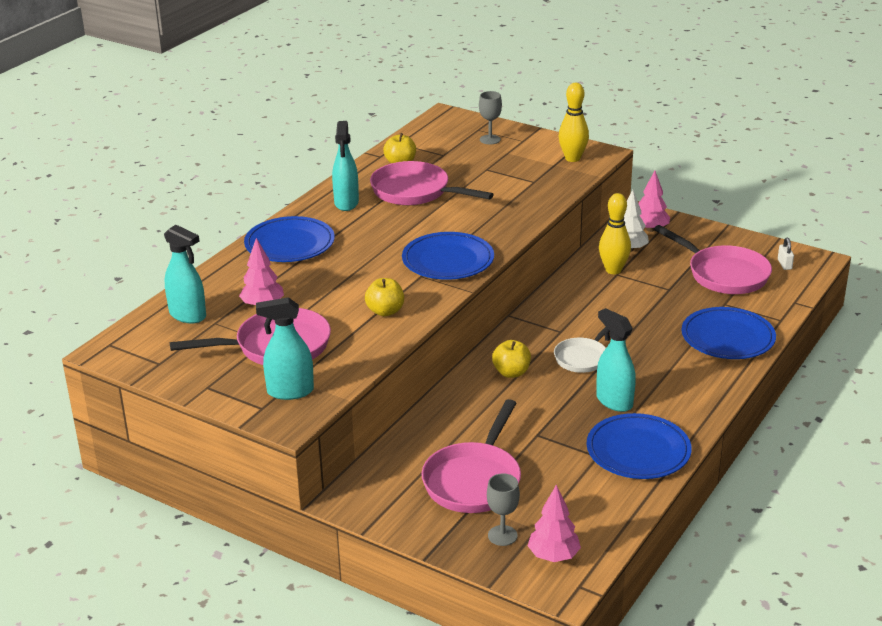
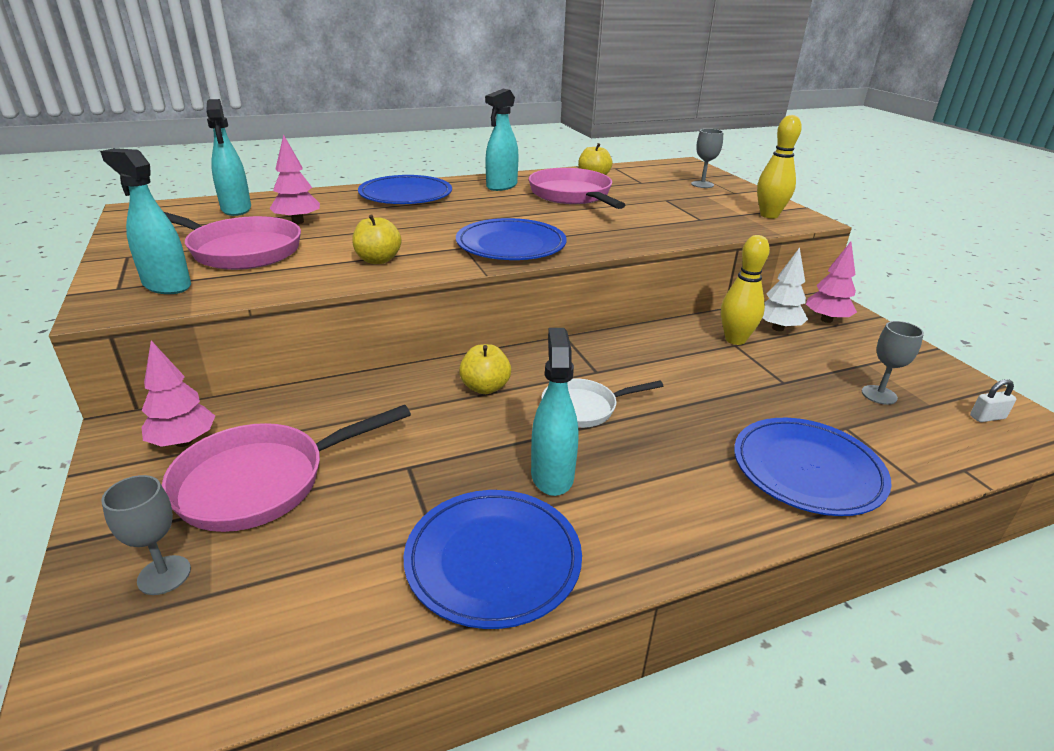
camera: 35 degrees right, 0 degrees up
(553, 556) = (156, 655): pink tree -> pink tree (184, 442)
(724, 274) = (879, 395): pink pan -> grey goblet
(784, 264) = (987, 417): white padlock -> white padlock turned 45 degrees clockwise

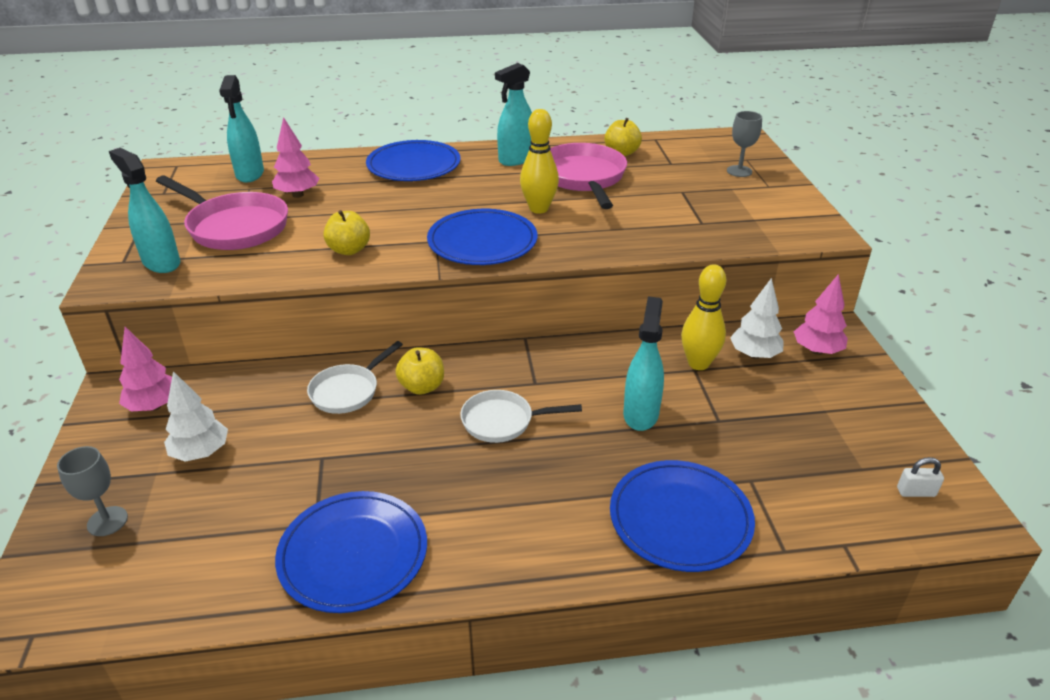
camera: 15 degrees right, 5 degrees up
(261, 482) = (201, 453): pink pan -> white tree
(407, 400) = (348, 391): none -> white pan
(552, 475) = (439, 485): turquoise spray bottle -> turquoise spray bottle (641, 414)
(769, 215) = (785, 223): yellow bowling pin -> yellow bowling pin (539, 209)
(879, 395) = (812, 449): grey goblet -> none

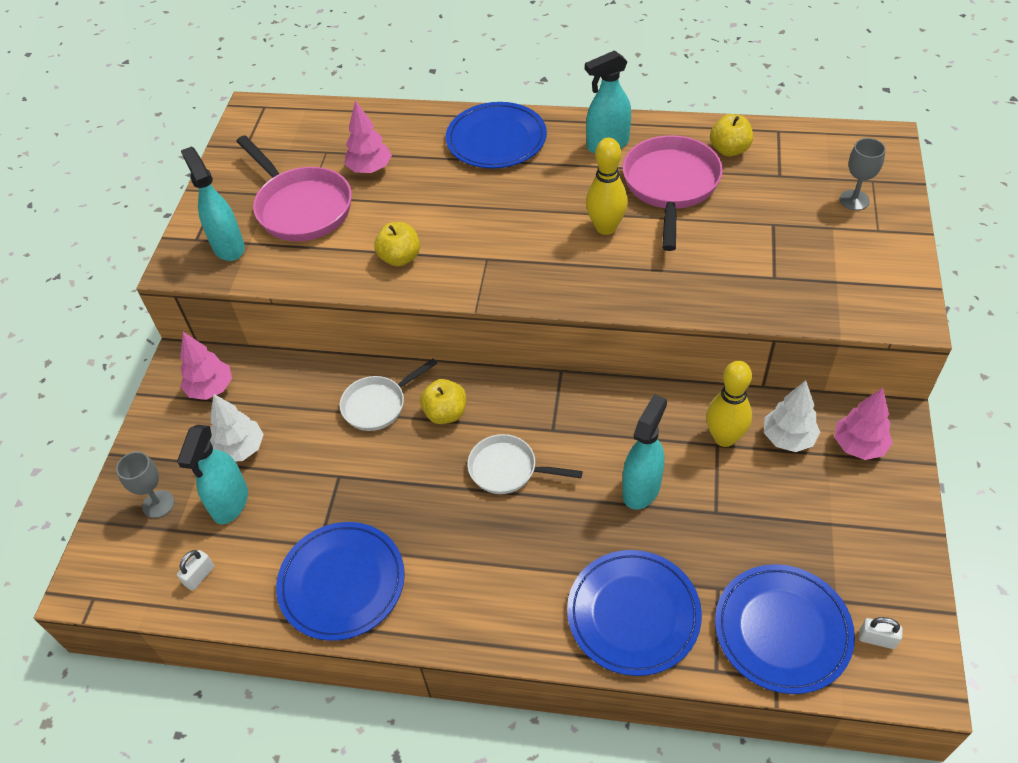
camera: 20 degrees right, 15 degrees up
(174, 582) = (199, 576): none -> white padlock
(250, 174) = (330, 130): turquoise spray bottle -> turquoise spray bottle (230, 503)
(482, 242) = (532, 268): blue plate -> blue plate (782, 630)

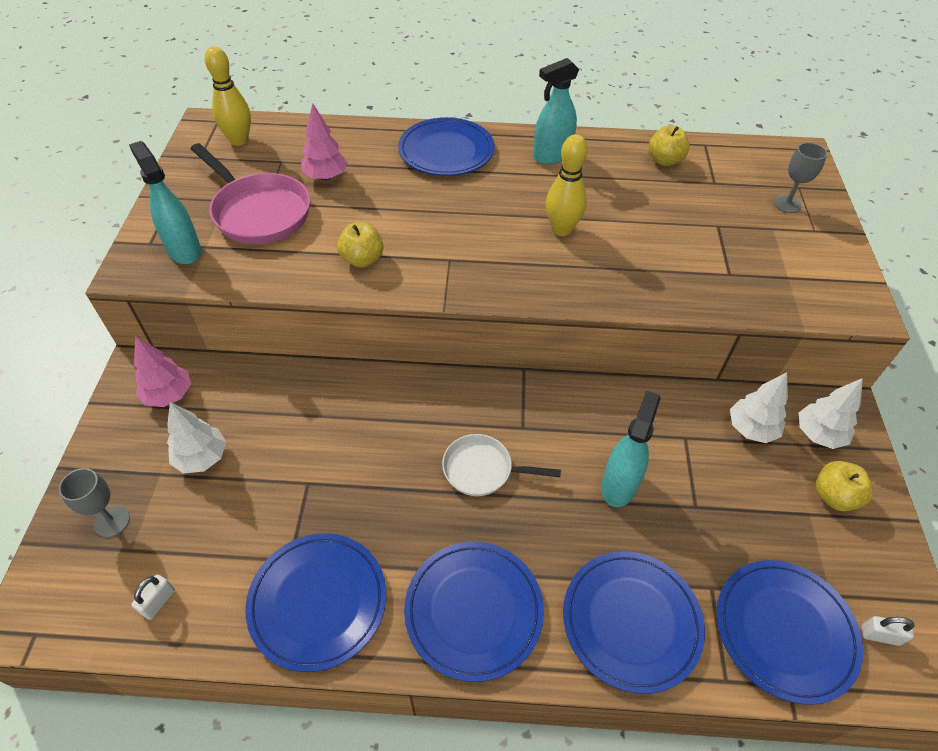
camera: 10 degrees left, 0 degrees up
(230, 503) = (191, 517): turquoise spray bottle -> none
(378, 405) = (344, 407): white pan -> none
(445, 413) = (414, 414): yellow apple -> yellow apple (834, 496)
(485, 597) = (473, 610): none -> blue plate
(670, 186) = (616, 192): pink pan -> none
(724, 438) = (691, 430): yellow bowling pin -> yellow bowling pin (239, 140)
(859, 446) = (818, 434): pink tree -> white tree

